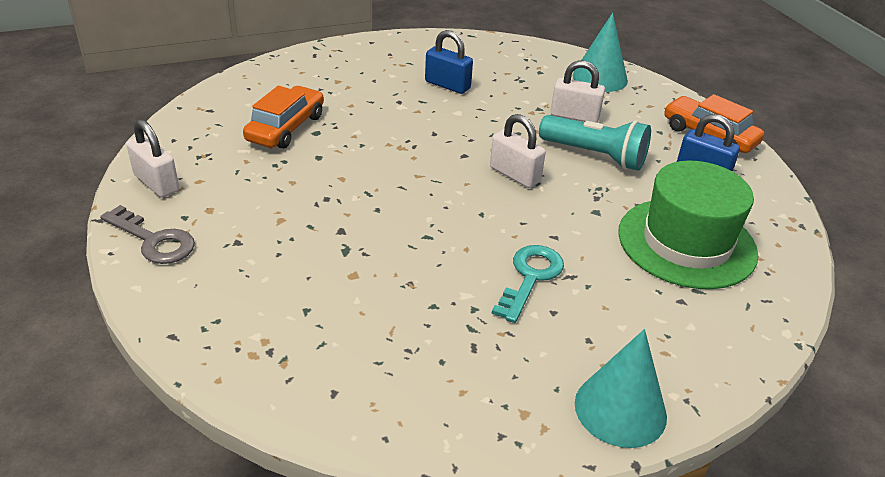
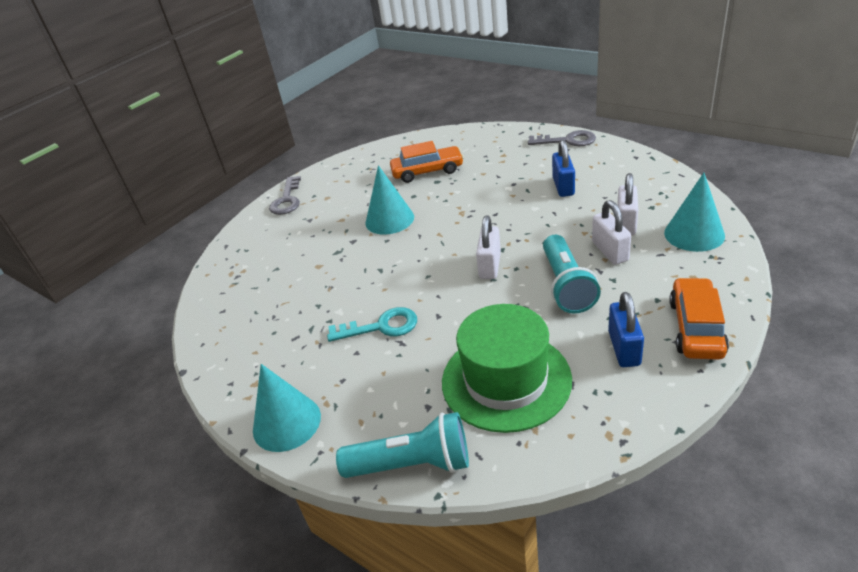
camera: 65 degrees right, 0 degrees up
(156, 183) = (331, 173): white padlock -> white padlock (626, 223)
(340, 190) = (389, 219): none -> turquoise cone
(376, 46) = (568, 140): none -> grey key
(751, 343) = (412, 464): none -> turquoise flashlight

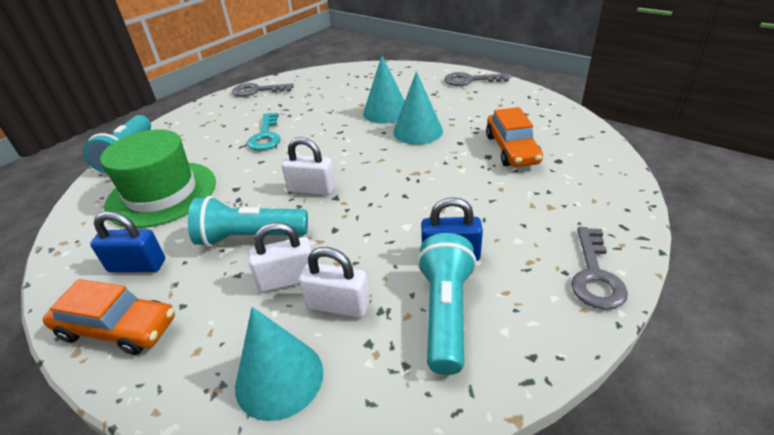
camera: 90 degrees right, 0 degrees up
(239, 375) = (257, 91): none -> grey key
(286, 422) = (203, 110): turquoise cone -> turquoise cone (386, 112)
(616, 183) = (445, 313): none -> turquoise flashlight

